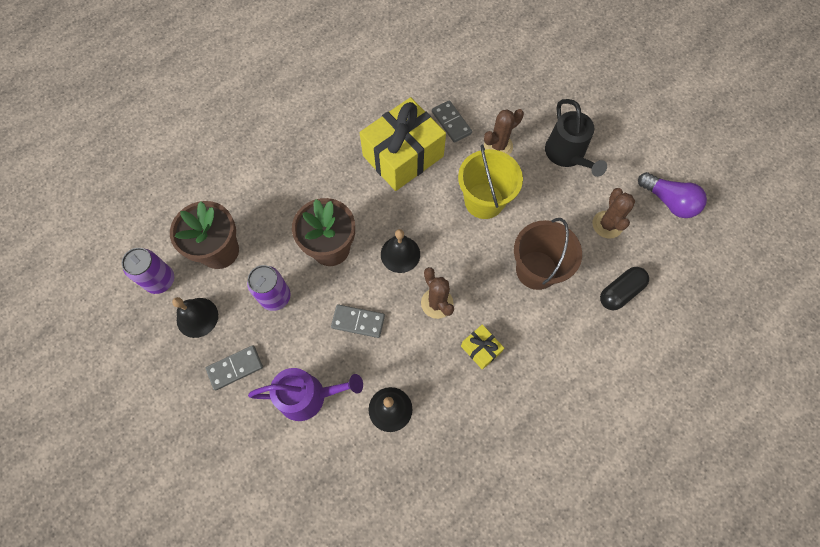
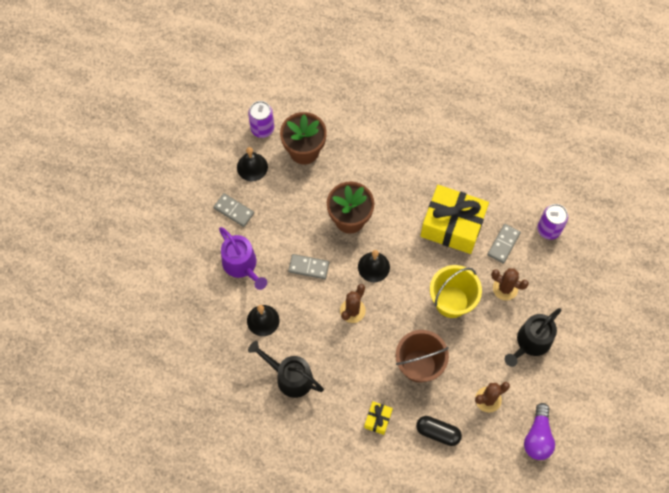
camera: 60 degrees right, 0 degrees up
(275, 297) = (294, 205): purple can -> purple can (548, 229)
(358, 321) = (309, 267): grey domino -> grey domino turned 60 degrees counterclockwise
(476, 415) = (290, 377): none -> black watering can
(481, 349) = (337, 357): yellow gift -> yellow gift (378, 419)

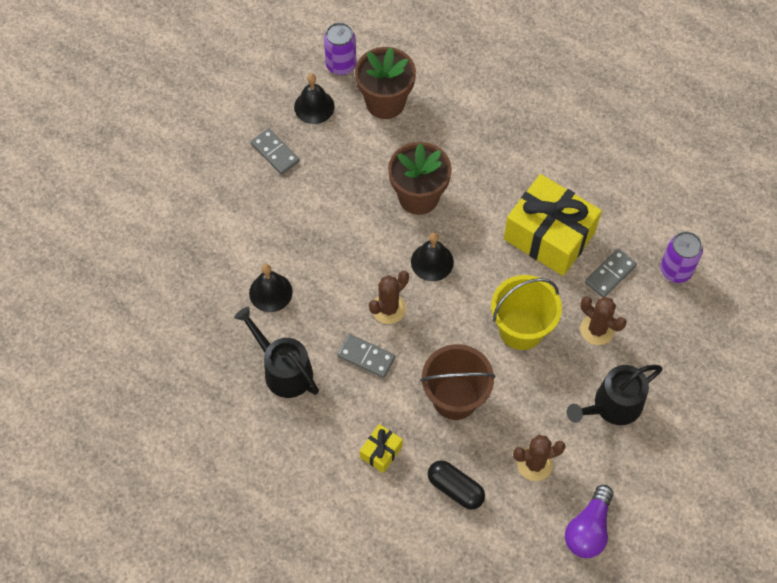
camera: 15 degrees right, 5 degrees down
(242, 265) = (265, 220): purple watering can -> none
(309, 267) = (348, 242): grey domino -> grey domino (366, 357)

